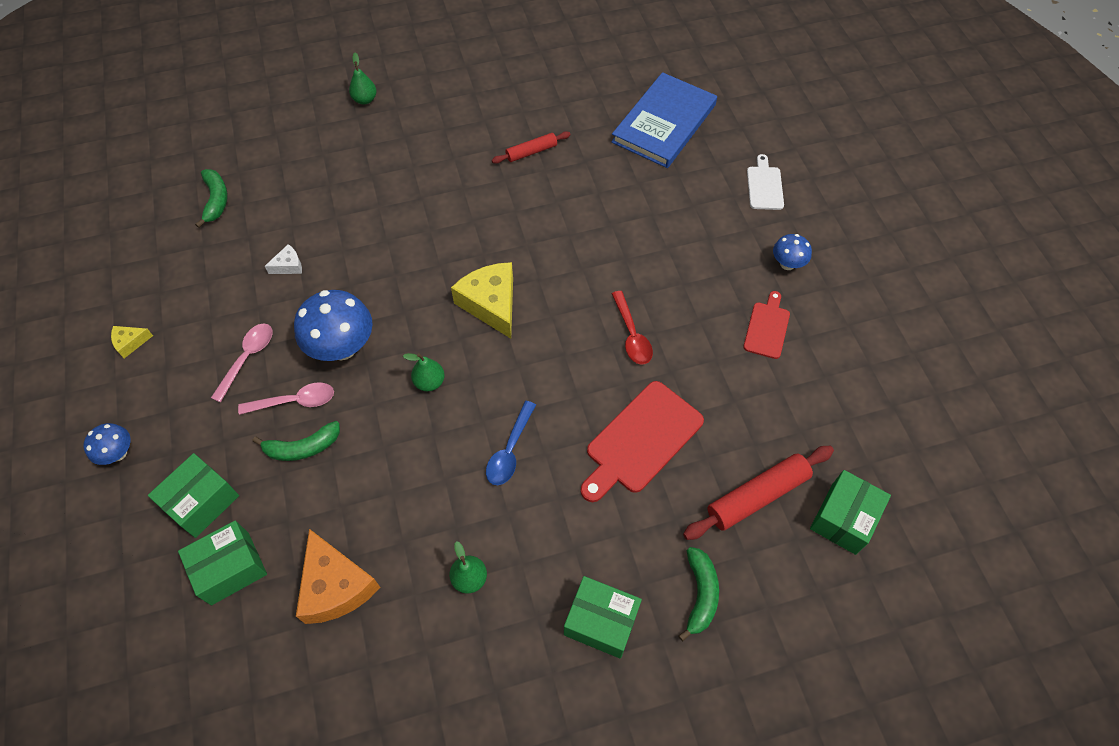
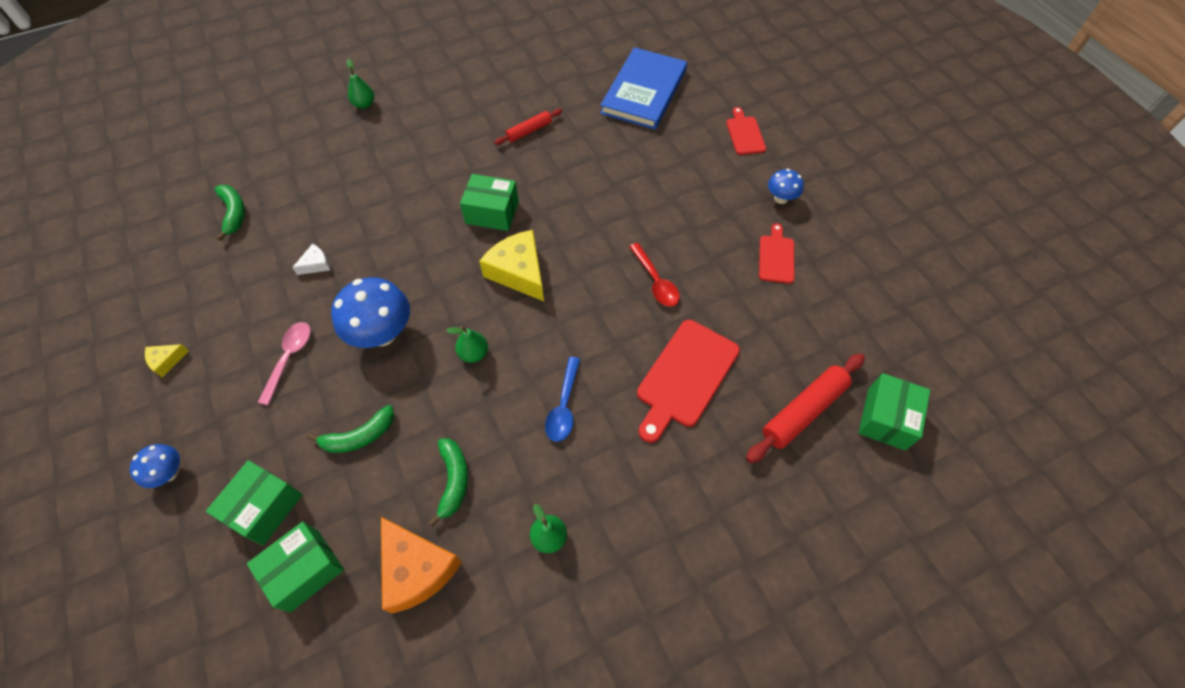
camera: 10 degrees left, 0 degrees up
(295, 401) = (344, 392): pink spoon -> none
(601, 621) = (685, 557): green box -> green box (492, 212)
(700, 594) = (773, 513): green banana -> green banana (453, 480)
(764, 186) = (744, 134): white cutting board -> red cutting board

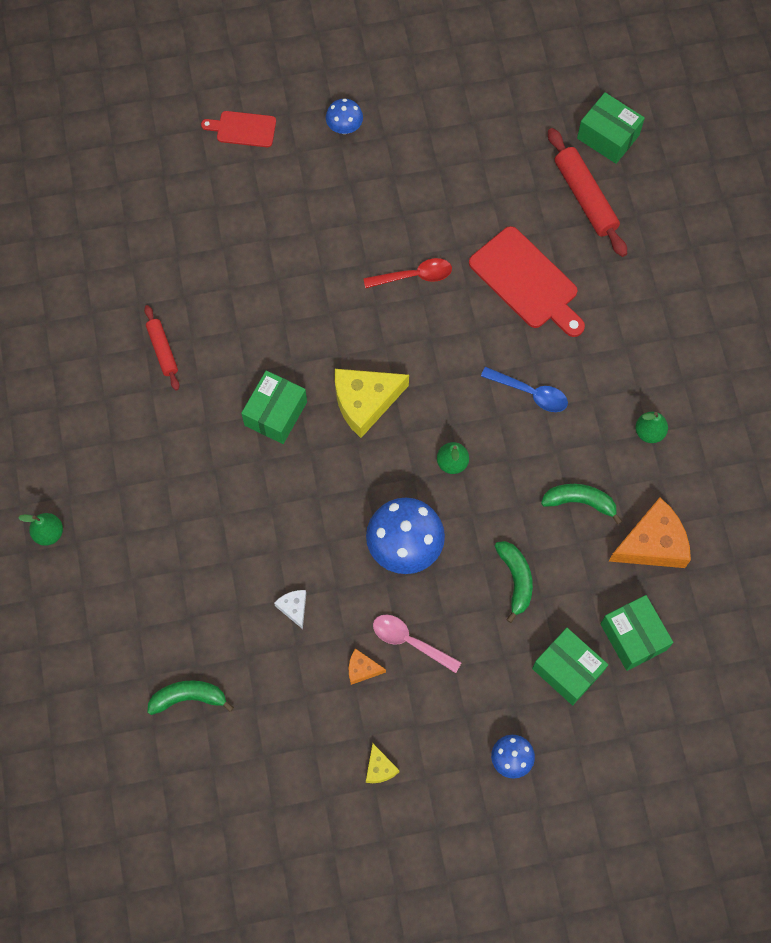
camera: 75 degrees left, 10 degrees up
(261, 326) = (362, 669): none -> orange cheese
(644, 92) = (140, 211): blue book -> none
(776, 257) = (416, 159): red cutting board -> none

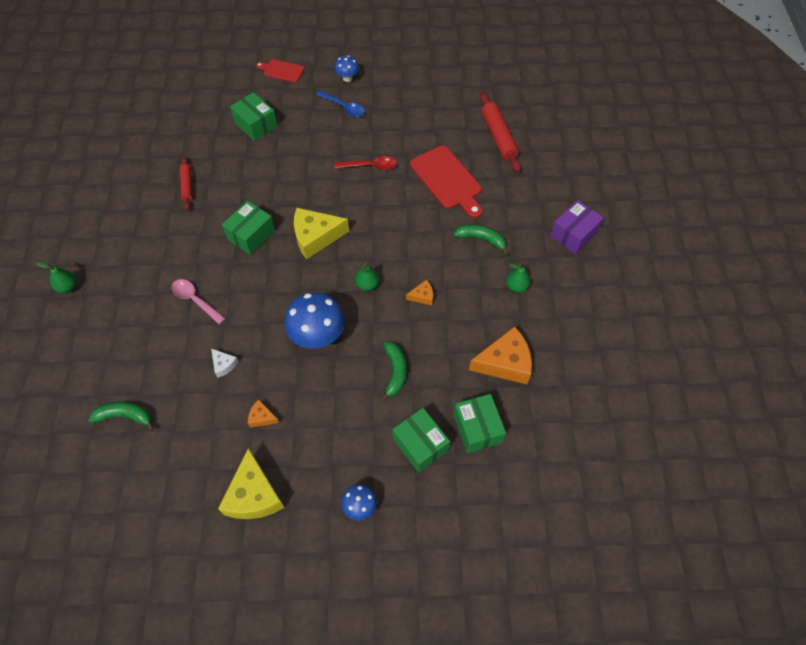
camera: 10 degrees right, 10 degrees down
(294, 608) = (224, 365): white cheese -> white cheese turned 150 degrees clockwise
(379, 768) = (254, 495): yellow cheese -> yellow cheese, size x2.10
(409, 641) = (303, 403): pink spoon -> pink spoon (195, 300)
(528, 467) = (422, 296): none -> orange cheese
(530, 393) = (434, 248): blue spoon -> blue spoon (344, 107)
(580, 502) = (455, 325): green banana -> green banana (481, 239)
(608, 136) = (521, 105): green box -> green box (256, 125)
(713, 341) = (573, 234): none -> purple box

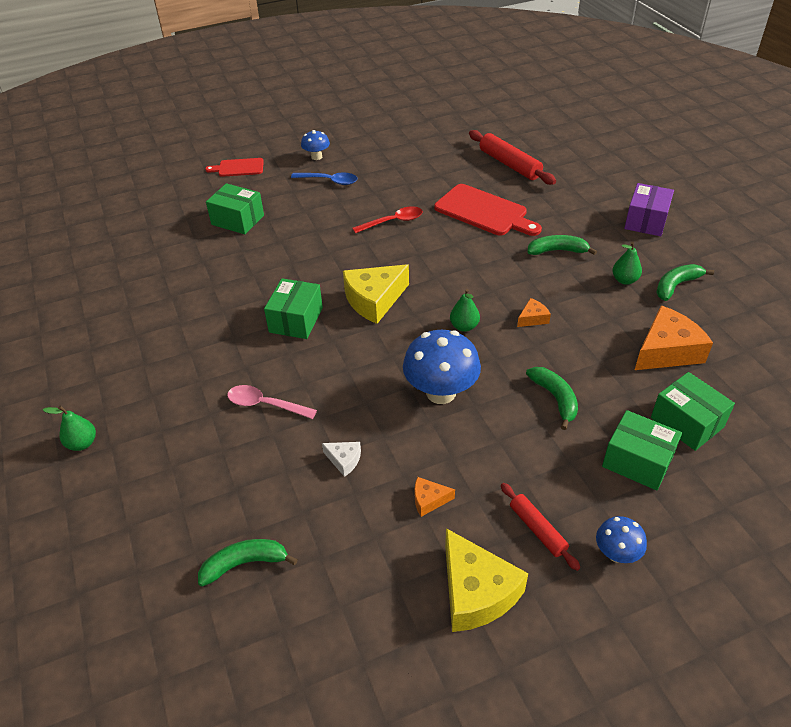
camera: 20 degrees left, 15 degrees down
(187, 186) = (187, 296): red rolling pin -> red rolling pin (537, 529)
(554, 306) = (676, 286): none -> green banana

